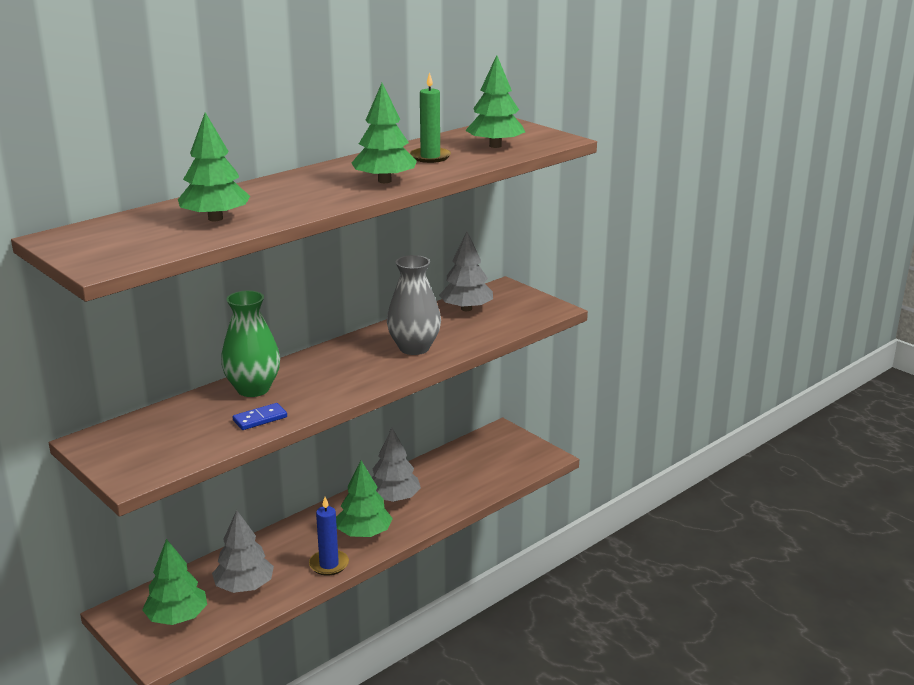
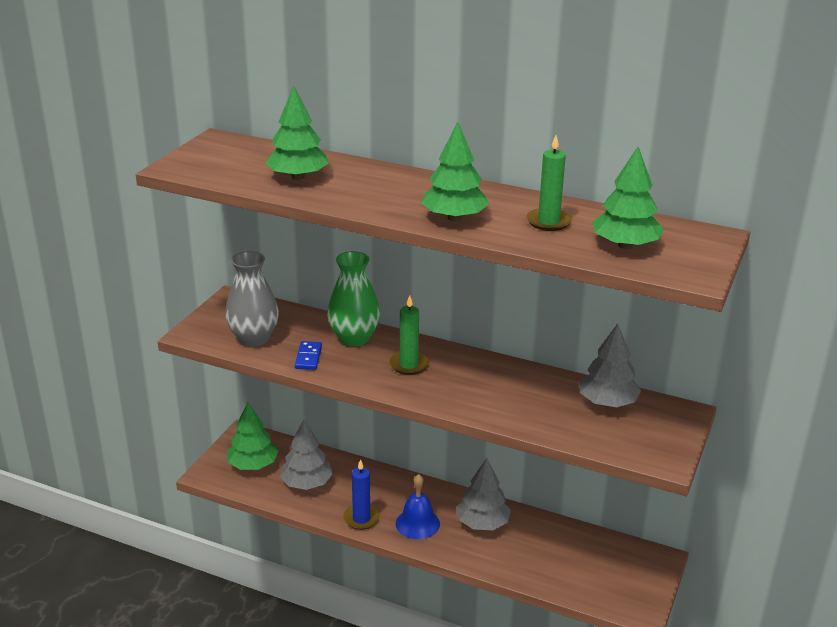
camera: 65 degrees right, 5 degrees up
(260, 419) = (308, 357): blue domino -> blue domino turned 60 degrees clockwise
(328, 373) = (409, 365): none -> green candle
(364, 533) = (417, 523): green tree -> blue bell
(414, 348) = (494, 395): grey vase -> grey vase (254, 338)

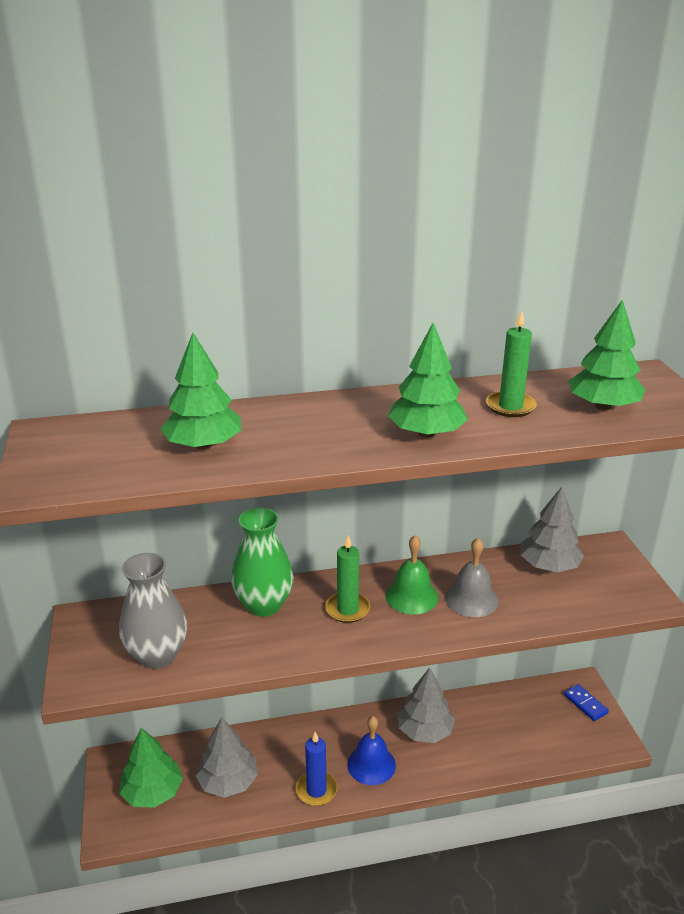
camera: 35 degrees left, 0 degrees up
(308, 357) = (241, 649): blue domino -> blue domino (585, 704)
(466, 376) = (411, 596): none -> green bell
(511, 397) = (471, 599): none -> grey bell

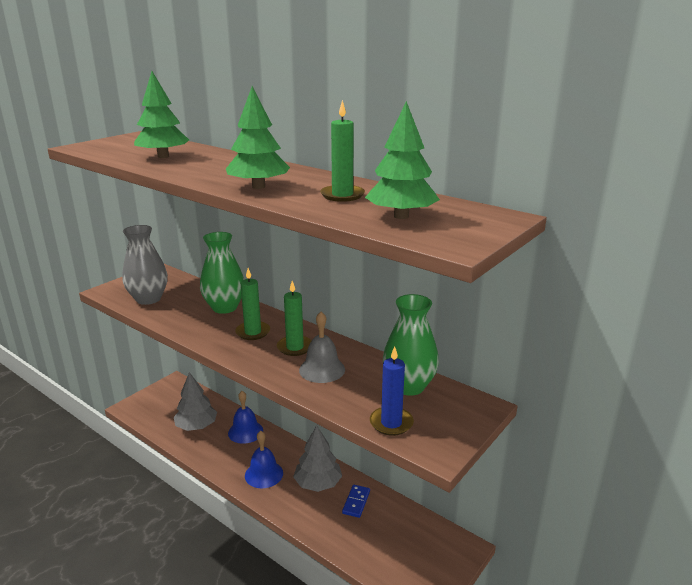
camera: 50 degrees right, 5 degrees down
(152, 792) = (166, 405): green tree -> none
(286, 743) = (245, 431): none -> blue bell
(316, 790) = (221, 462): blue candle -> blue candle (391, 423)
(411, 596) = (295, 347): green bell -> green candle
(548, 565) = (409, 386): grey tree -> green vase
(585, 704) = (444, 559): blue domino -> blue domino (356, 502)

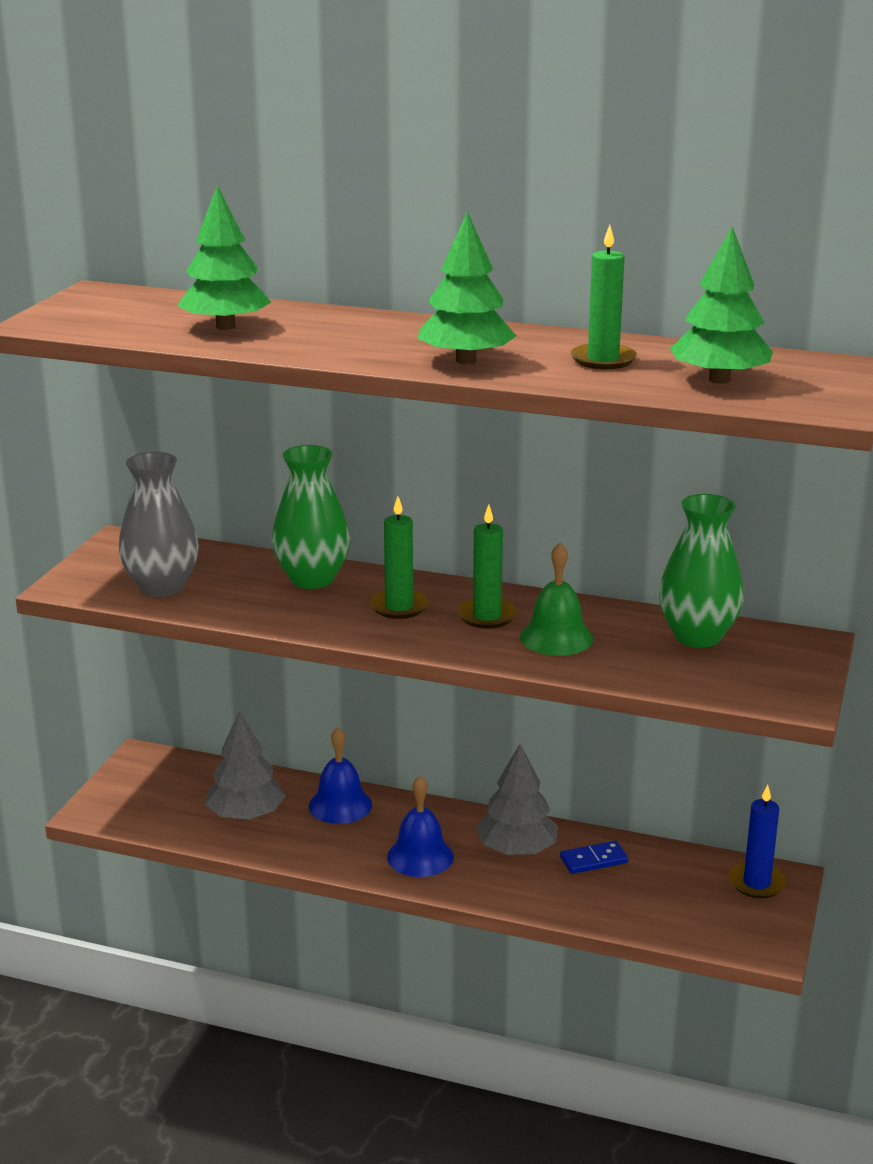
camera: 20 degrees left, 0 degrees up
(322, 369) = (556, 637): grey bell -> green bell
(356, 502) = (593, 860): blue domino -> blue domino turned 75 degrees clockwise
(391, 423) = (711, 683): blue candle -> blue candle (757, 883)

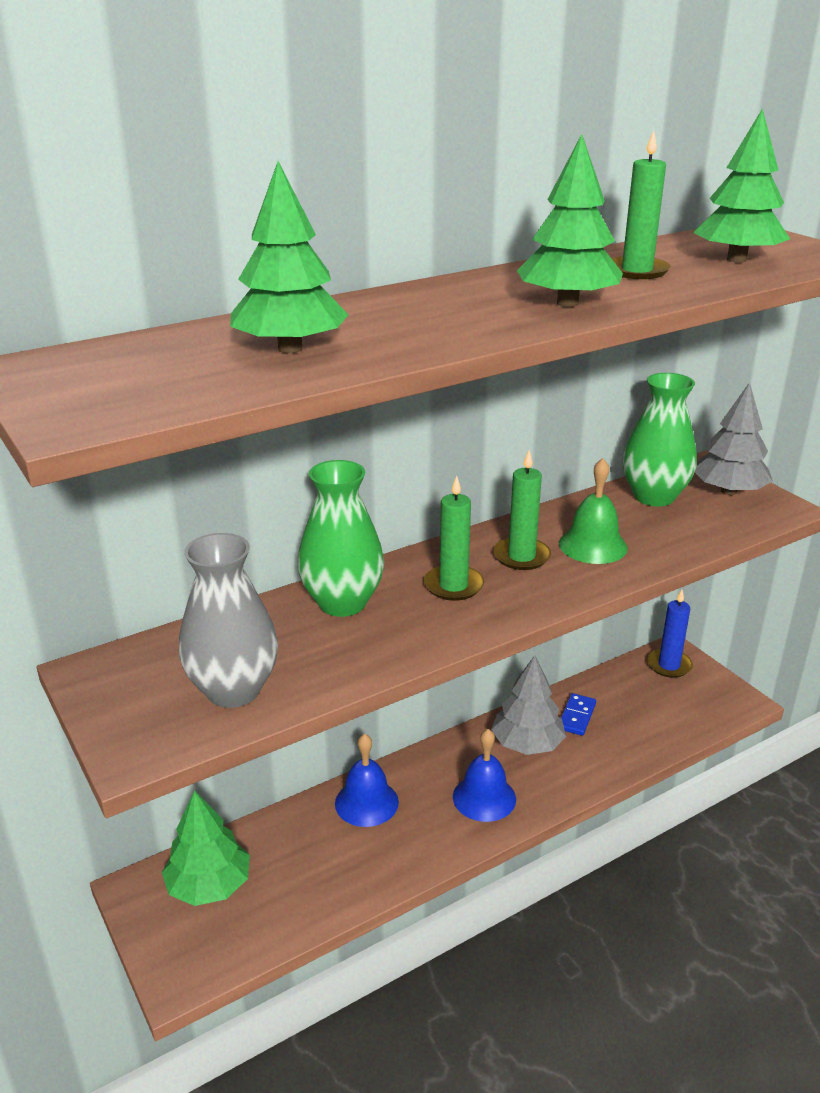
camera: 50 degrees left, 5 degrees up
(178, 782) = (209, 885): none -> green tree
(245, 815) = (313, 868): grey tree -> grey tree (728, 491)

